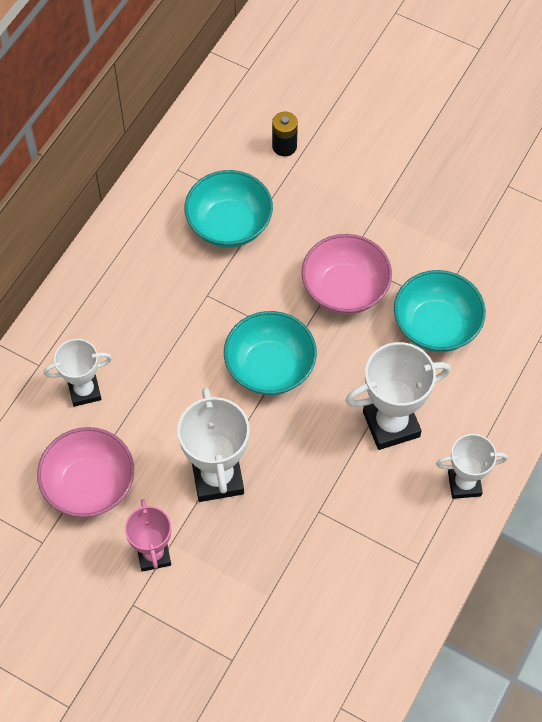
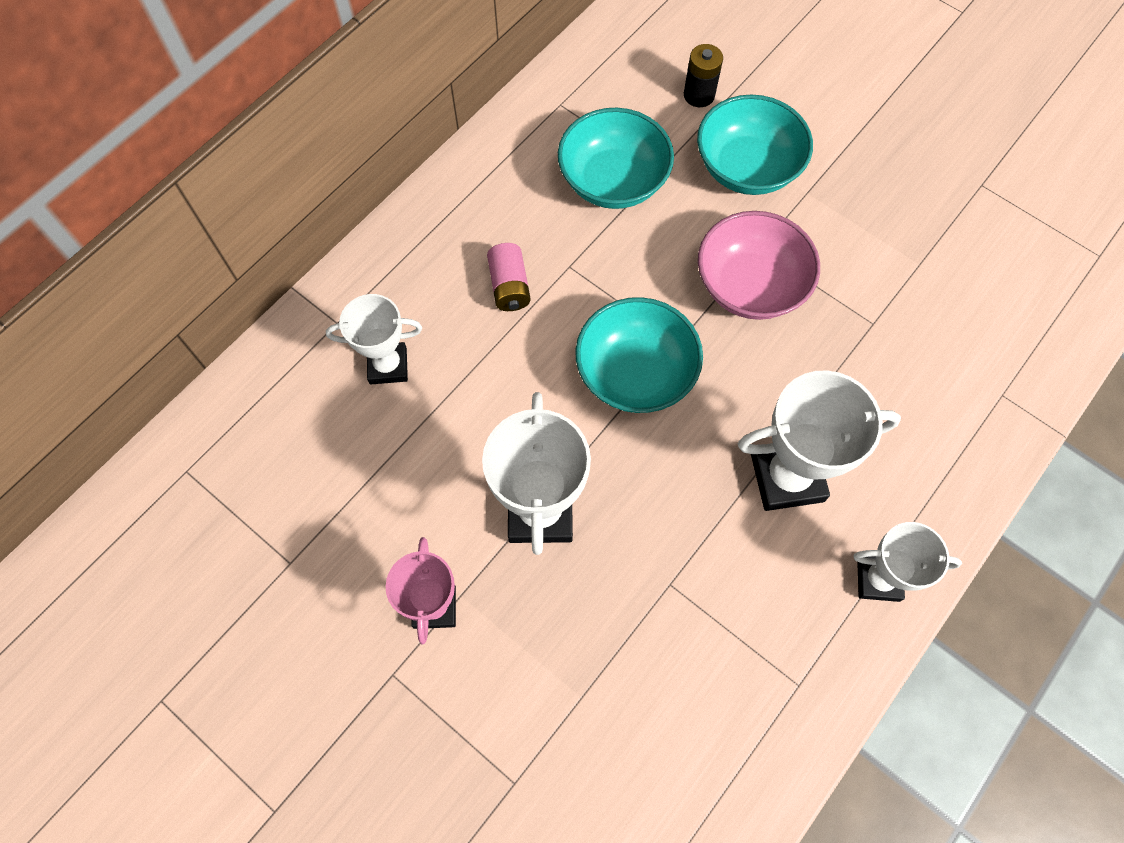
camera: 10 degrees right, 5 degrees up
(89, 485) = (368, 494): pink bowl -> none
(164, 317) = (509, 286): none -> pink battery
(436, 326) = (865, 353): turquoise bowl -> turquoise bowl (747, 168)

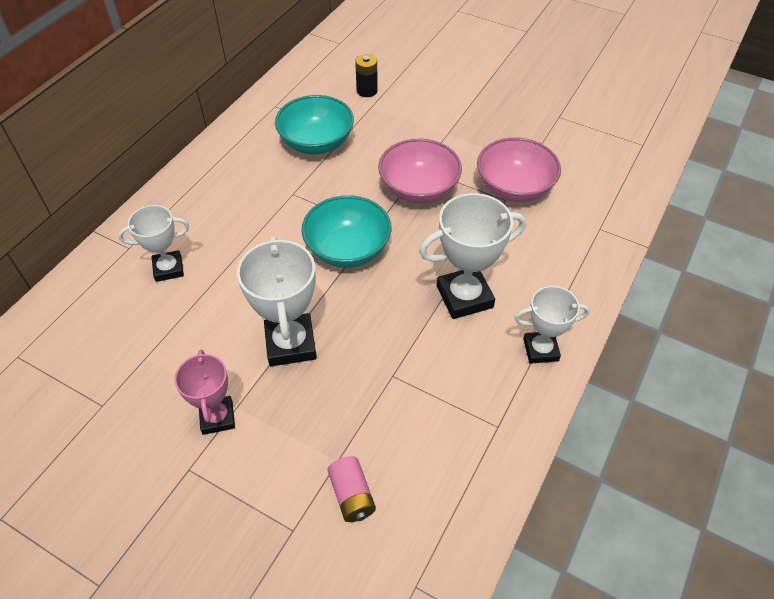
camera: 10 degrees left, 15 degrees down
(509, 286) = (252, 210): pink battery -> pink battery (352, 495)
(747, 168) = (405, 125): turquoise bowl -> none
(890, 305) = (514, 188): none -> pink bowl

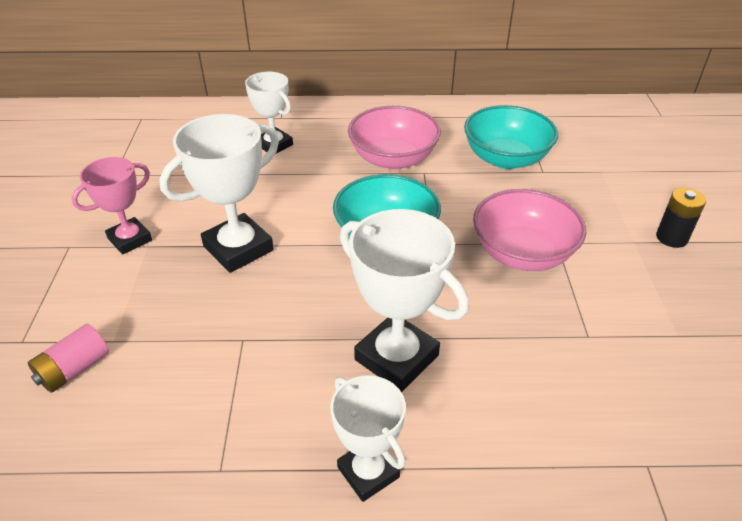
camera: 60 degrees right, 10 degrees down
(367, 91) = (619, 159): black battery -> black battery (671, 238)
(514, 188) = (617, 337): pink bowl -> pink bowl (393, 159)

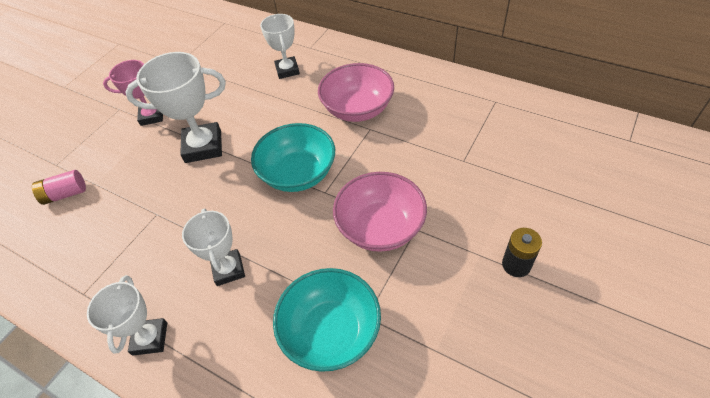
camera: 35 degrees right, 10 degrees up
(396, 358) = (228, 269): white trophy -> white trophy, size x0.64
(505, 158) = (443, 138): turquoise bowl -> turquoise bowl (331, 331)

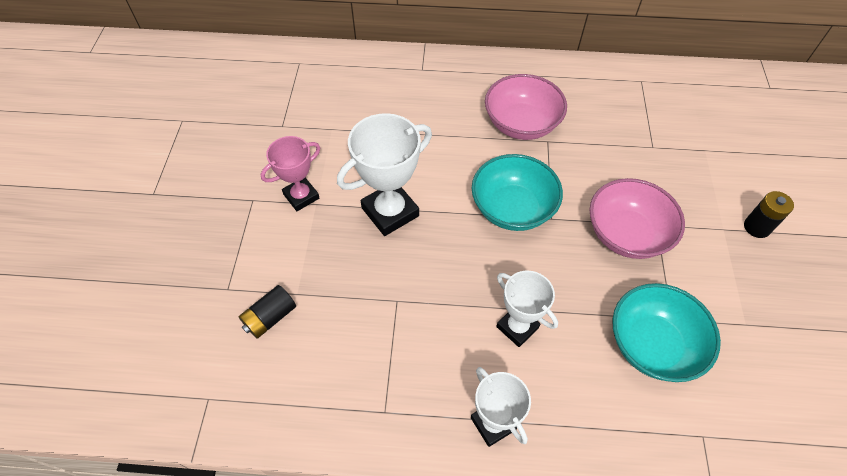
camera: 30 degrees left, 5 degrees up
(65, 194) = (270, 317): pink battery -> black battery
(287, 70) = (417, 101): white trophy -> none

